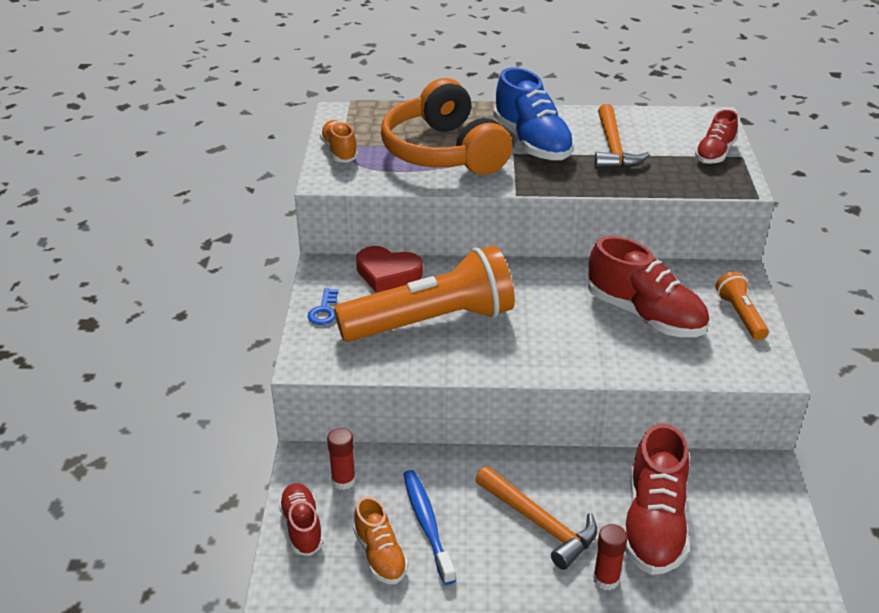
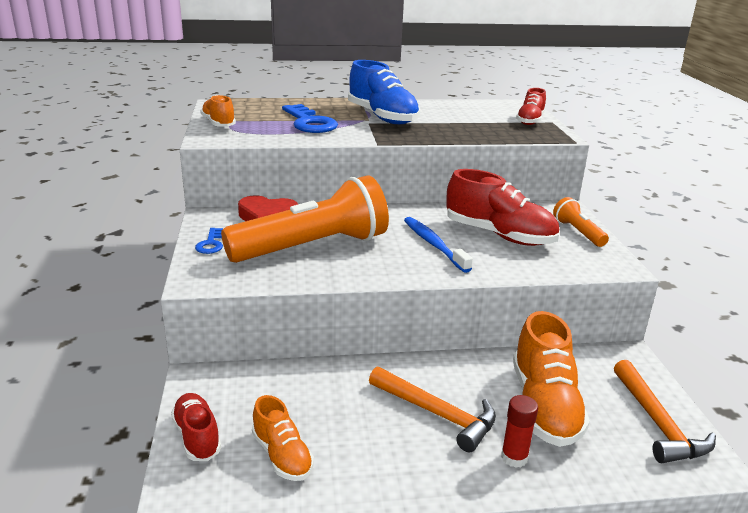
camera: 10 degrees left, 10 degrees down
(343, 480) = (237, 392): red glue stick -> none
(427, 524) = (326, 424): blue toothbrush -> blue toothbrush (433, 244)
(444, 152) = (309, 123): orange headphones -> blue key
(613, 148) = (449, 119): orange hammer -> orange hammer (657, 423)
(654, 524) = (544, 406): red shoe -> orange shoe

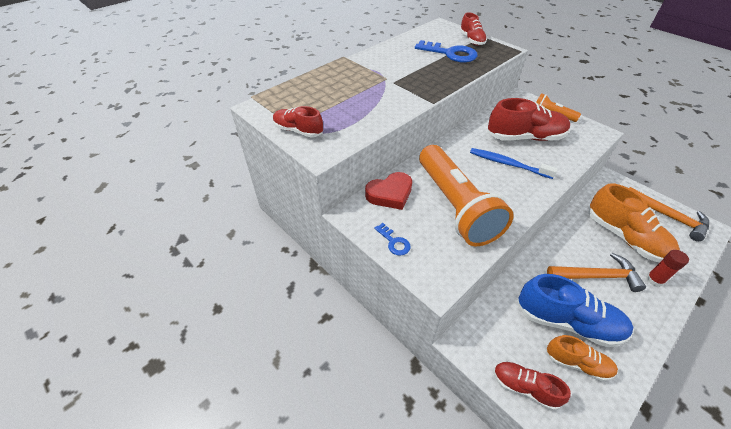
camera: 35 degrees left, 20 degrees up
(218, 124) = (298, 131): orange shoe -> red shoe
(309, 123) = (358, 99): blue key -> blue key (450, 54)
(313, 247) = (455, 206): orange flashlight -> orange flashlight turned 135 degrees clockwise
(382, 117) = (391, 72): blue shoe -> blue shoe (567, 321)

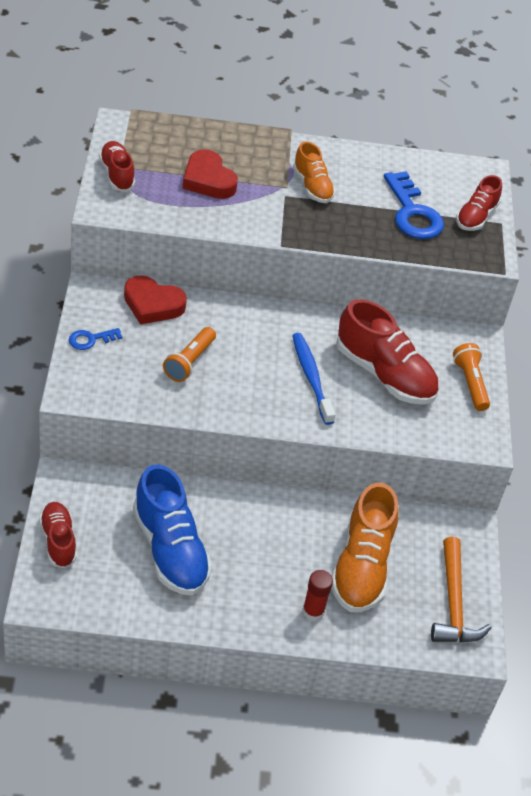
camera: 40 degrees right, 0 degrees up
(348, 100) = (208, 180): none -> red heart
(394, 242) = (91, 339): blue key -> blue key turned 60 degrees clockwise
(455, 206) = (189, 362): orange flashlight -> orange flashlight, size x0.45
(577, 363) = (124, 572): orange shoe -> orange shoe (312, 186)
(596, 276) = (264, 557): orange hammer -> none

